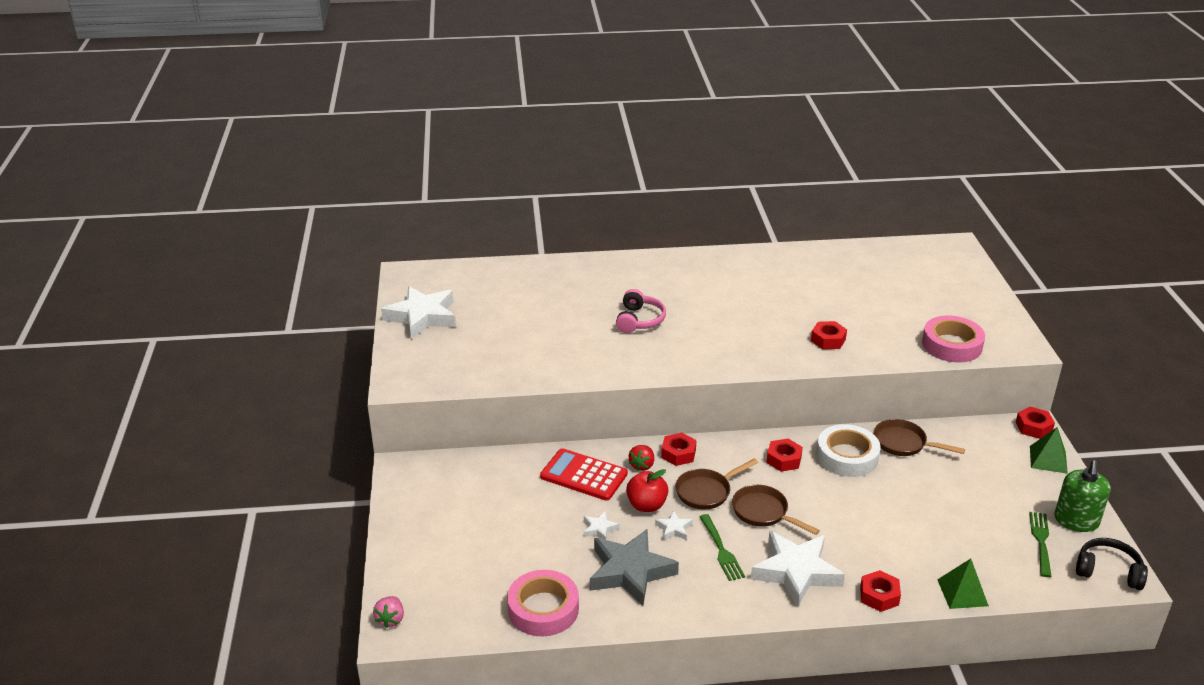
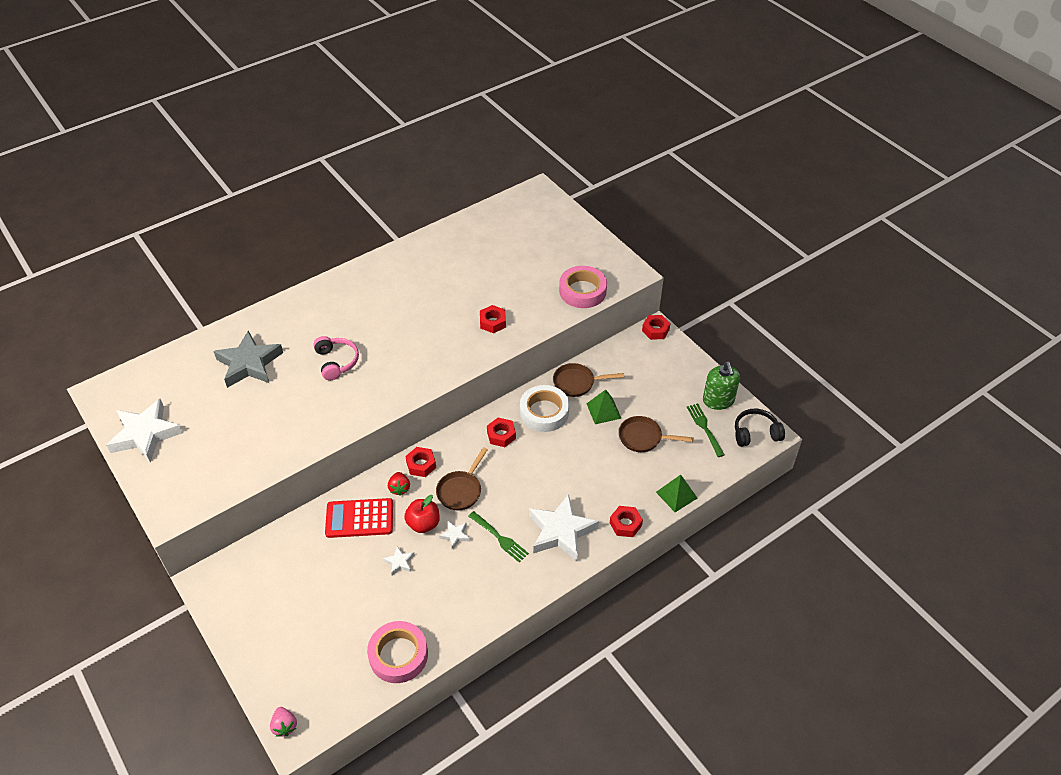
camera: 30 degrees left, 15 degrees up
(630, 572) = (444, 589): grey star -> grey star (249, 364)
(763, 512) = (512, 490): brown pan -> brown pan (643, 438)
(1048, 459) = (677, 355): green pyramid -> green pyramid (603, 410)

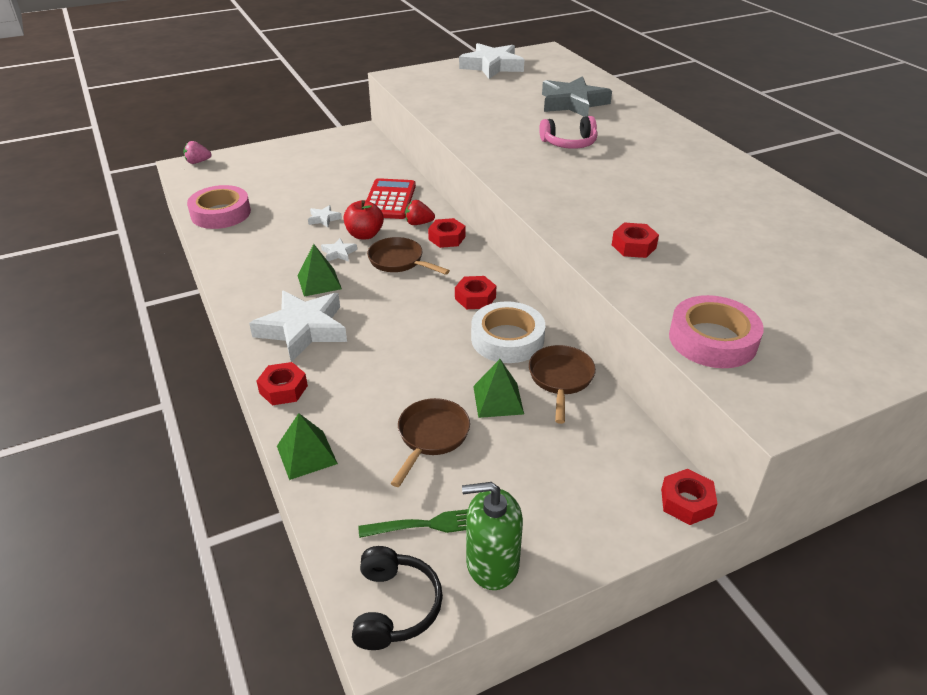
camera: 100 degrees right, 10 degrees down
(499, 538) = (319, 282): green fork -> green pyramid

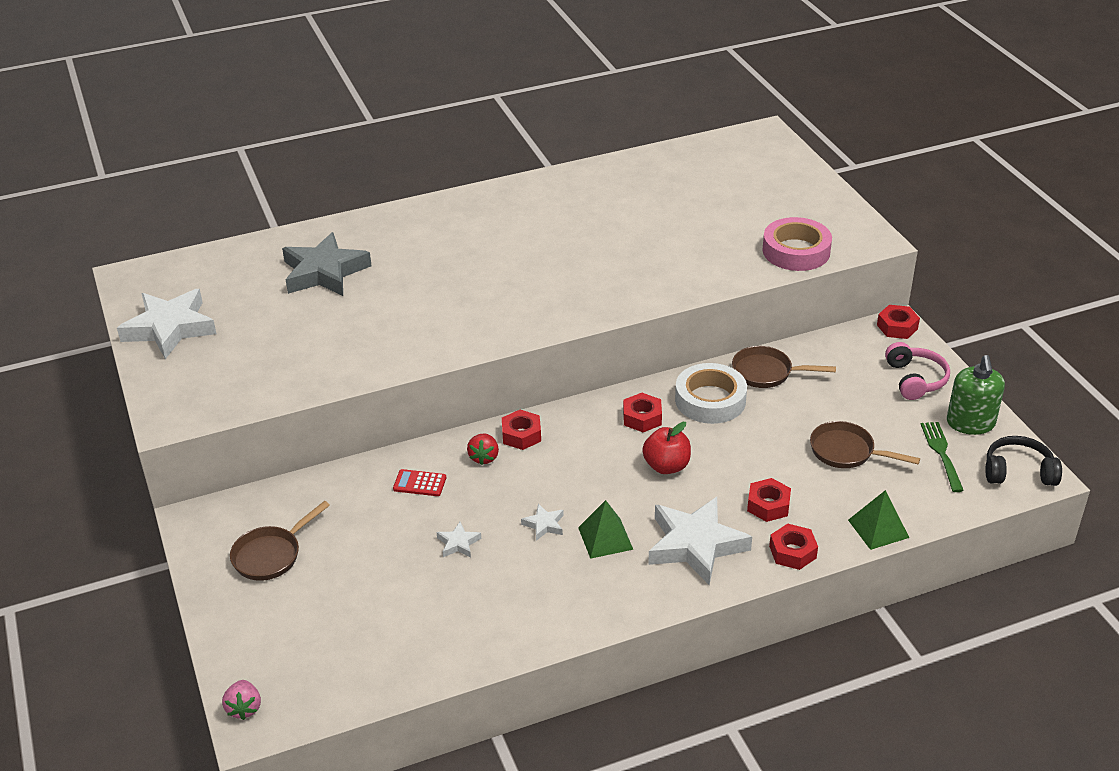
camera: 85 degrees left, 0 degrees up
(221, 213) = (423, 653): pink tape -> none
(364, 235) = (504, 504): red apple -> red apple (666, 466)
(389, 200) = (419, 483): red calculator -> red calculator, size x0.52
(399, 261) = (567, 473): brown pan -> brown pan (271, 555)
(498, 400) = (796, 410): green pyramid -> none
(569, 143) = (437, 285): pink headphones -> pink headphones (915, 379)
(633, 246) = (660, 270): red nut -> red nut (768, 505)

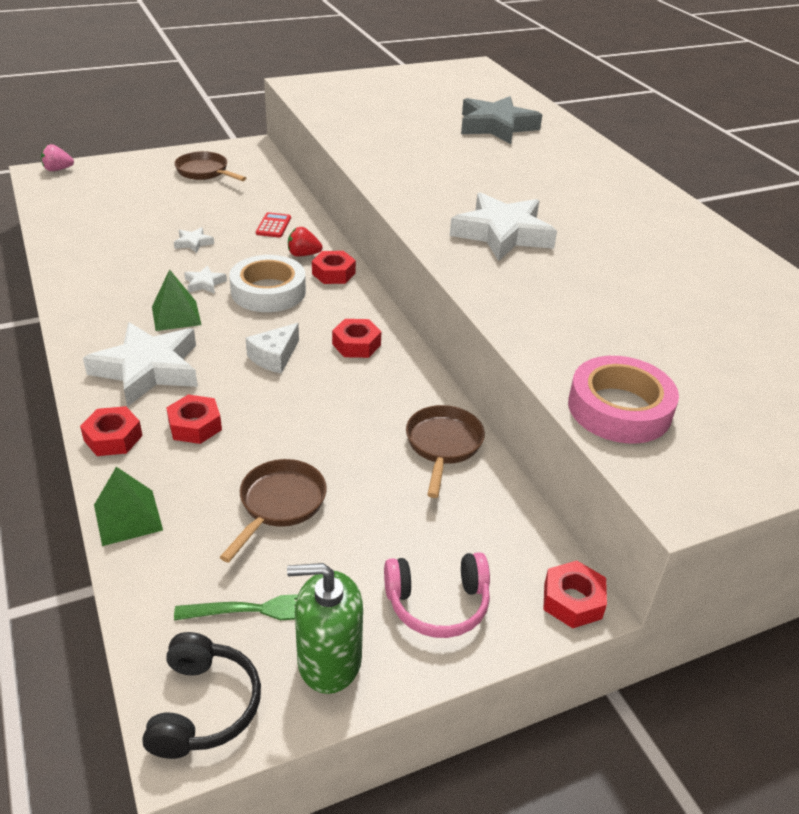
camera: 85 degrees right, 0 degrees up
(170, 328) = (409, 79): white star -> white star (502, 234)
(666, 466) = (274, 357): red apple -> white cheese
(710, 400) = (387, 395): white tape -> white tape (268, 291)

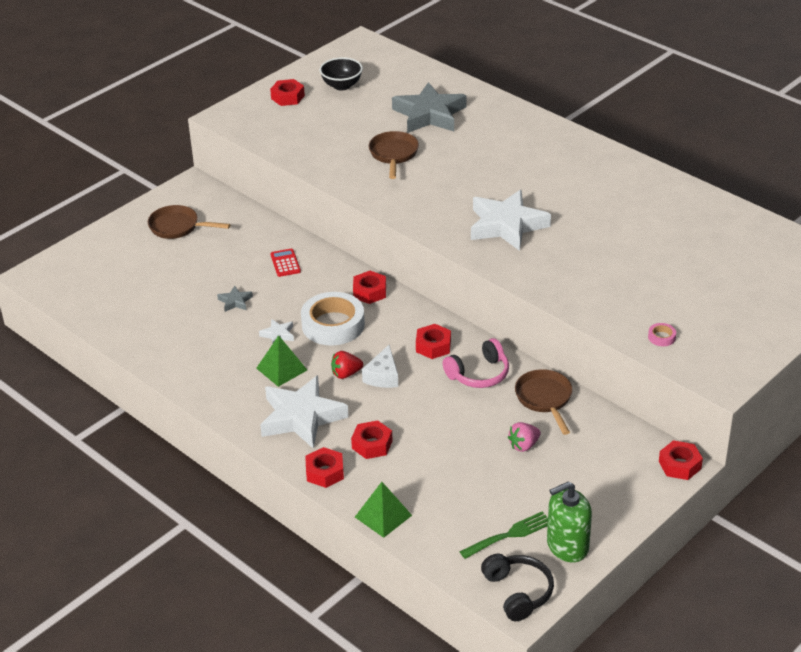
camera: 20 degrees left, 0 degrees up
(58, 170) = (44, 267): pink strawberry -> pink strawberry (524, 445)
(193, 243) = (235, 301): white star -> grey star
(279, 504) = (470, 474): brown pan -> brown pan (393, 155)
(303, 254) = (332, 283): red strawberry -> red strawberry (346, 374)
(369, 84) = (287, 97): none -> red nut
(429, 88) = (342, 85): none -> black bowl
(437, 604) = (606, 495): pink headphones -> pink headphones (479, 374)
(619, 408) = (661, 337): pink tape -> pink tape, size x0.40

